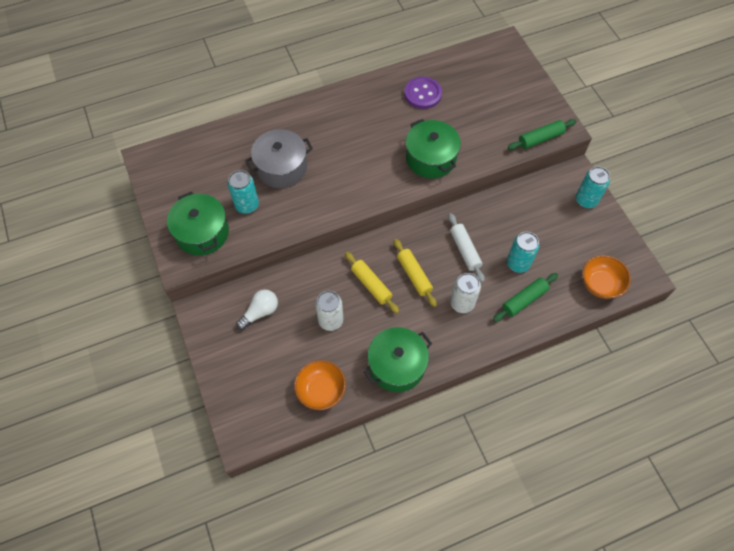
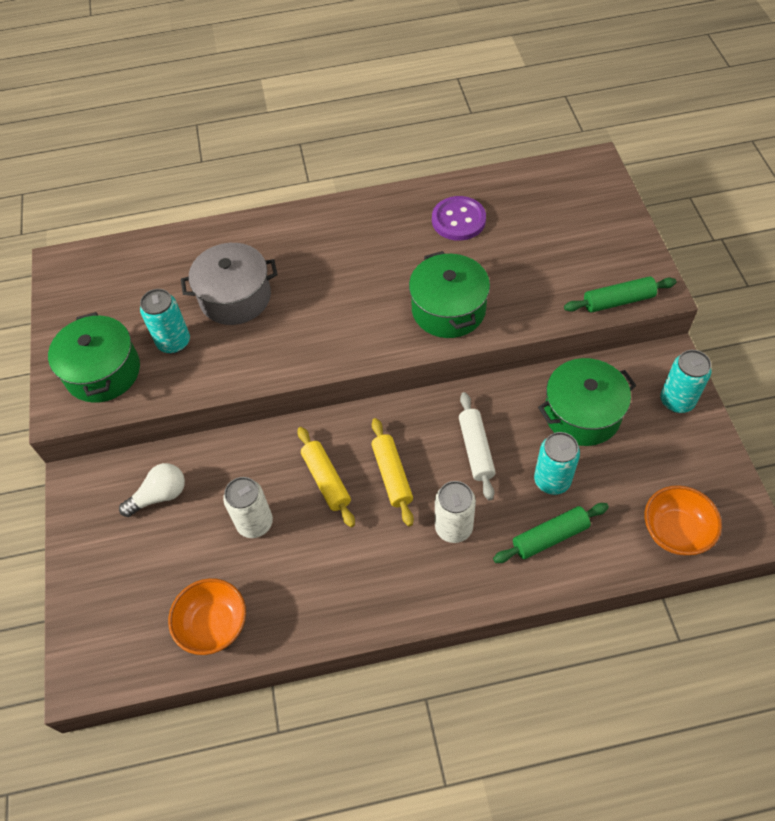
camera: 15 degrees right, 5 degrees down
(397, 365) = (334, 606): green pot -> green pot (582, 414)

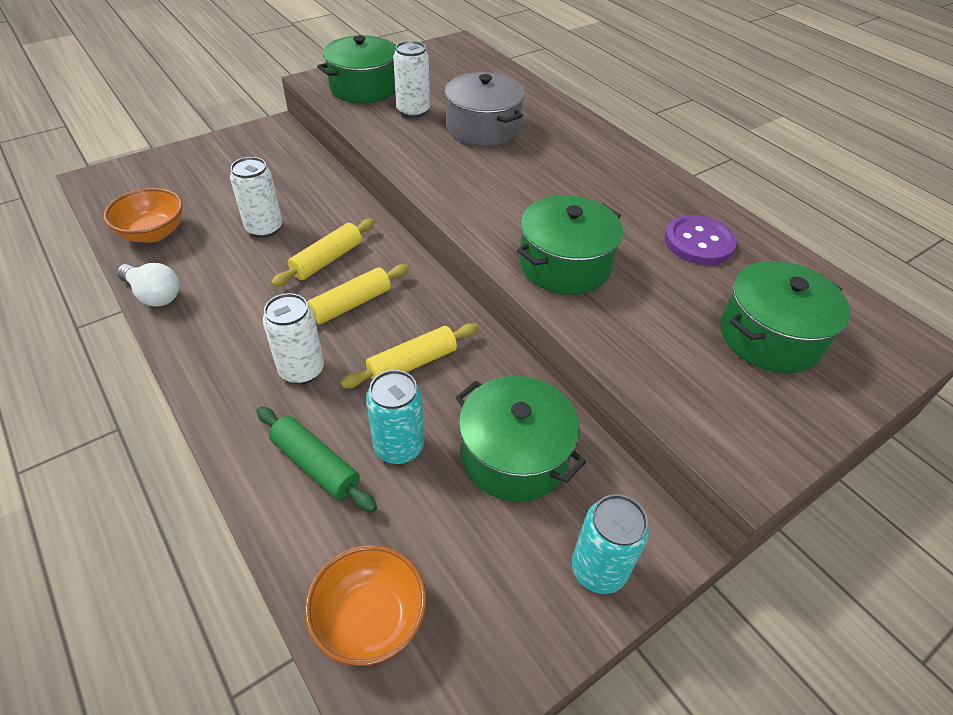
camera: 60 degrees right, 10 degrees down
(159, 496) = (275, 170): white light bulb -> white light bulb (154, 295)
(174, 342) = (413, 111): turquoise can -> white can
(475, 449) = (412, 363): white rolling pin -> yellow rolling pin
(564, 228) = (770, 336): none -> green pot
(618, 301) = (694, 422): green rolling pin -> none

